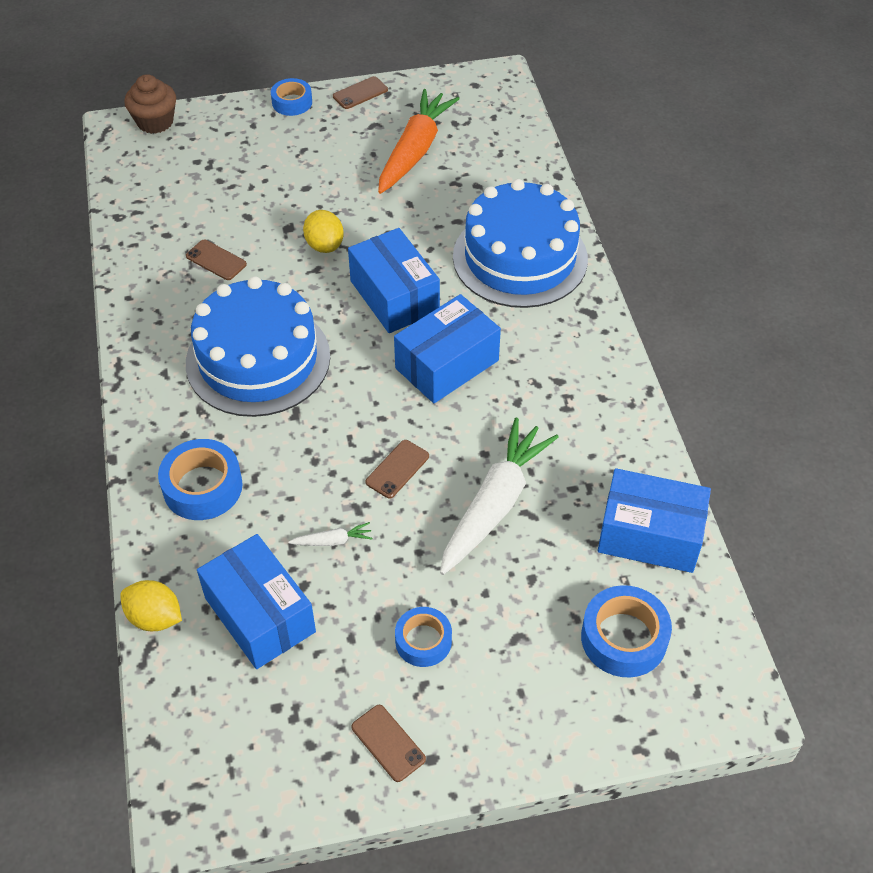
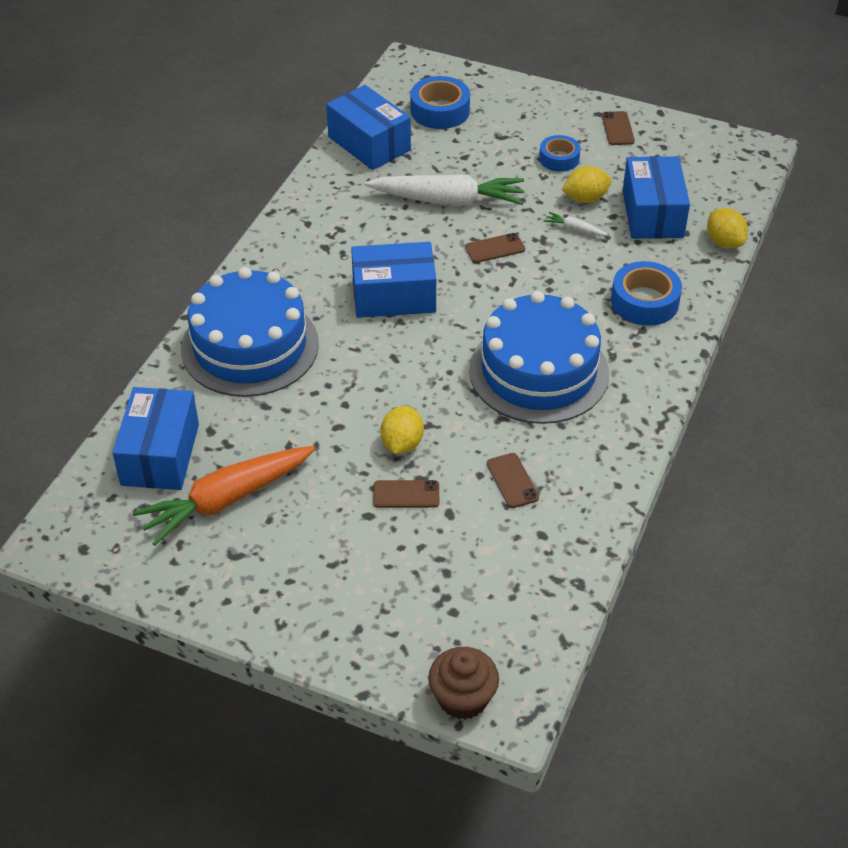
camera: 145 degrees left, 5 degrees down
(292, 102) = (291, 637): blue tape -> none
(350, 594) = (585, 198): none -> yellow lemon
(360, 93) = (208, 607): brown phone -> brown phone (406, 494)
(394, 296) = (384, 367): blue box -> blue box (160, 454)
(495, 504) = (448, 200): white carrot -> white carrot turned 150 degrees counterclockwise

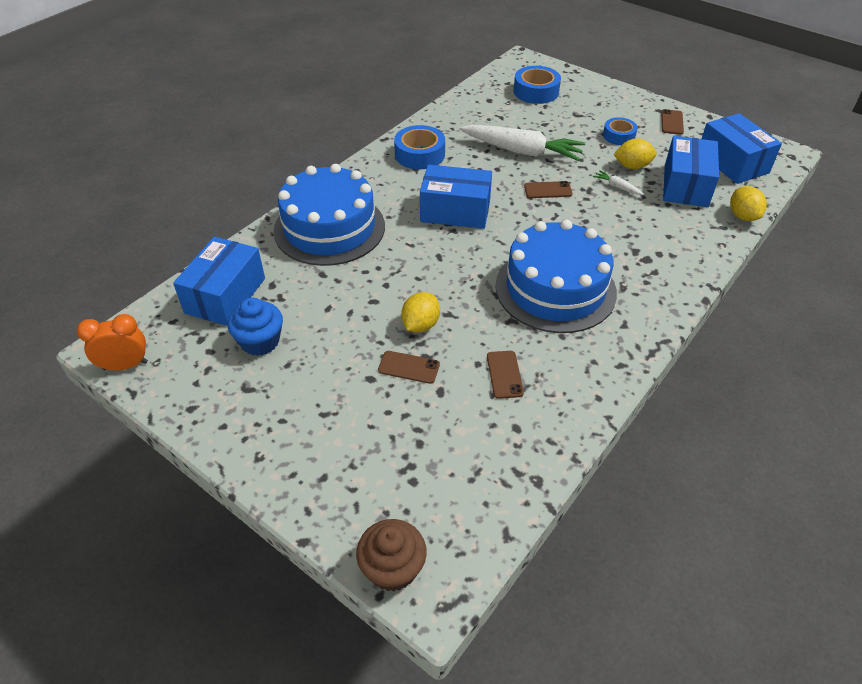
camera: 15 degrees right, 0 degrees up
(81, 560) = (125, 365): none -> orange clock
(226, 500) = (260, 341): orange carrot -> blue cupcake
(369, 143) = (475, 105): blue box -> blue box (732, 162)
(644, 301) = (662, 250): blue tape -> blue tape (419, 154)

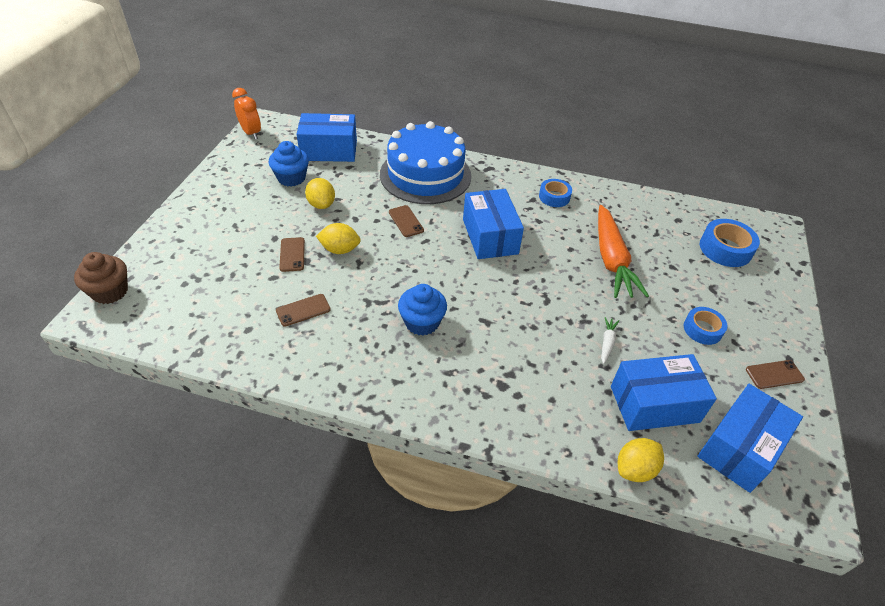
camera: 65 degrees right, 0 degrees up
(419, 154) = (554, 197): blue tape -> blue tape, size x0.66
(522, 151) = (611, 259): white carrot -> orange carrot
(548, 190) = (563, 290): brown phone -> brown phone (406, 221)
(555, 289) = (422, 322): blue cake -> blue cupcake
(632, 166) = (654, 350): yellow lemon -> yellow lemon (321, 204)

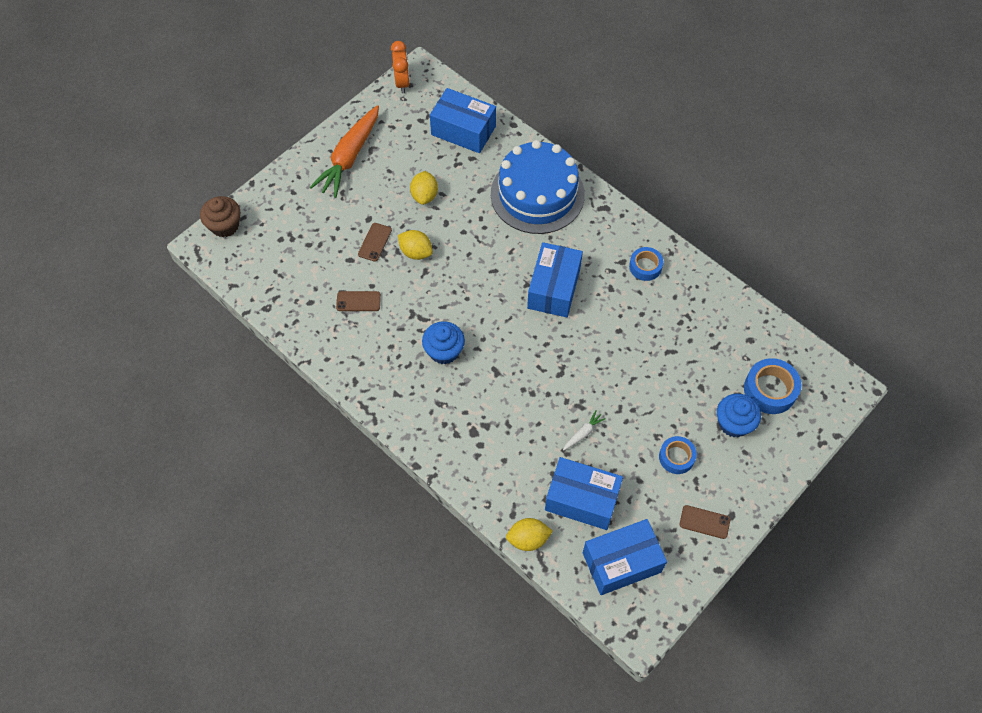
camera: 30 degrees right, 15 degrees up
(291, 178) = (413, 154): blue cupcake -> blue cupcake (734, 423)
(406, 221) = (488, 242): brown phone -> none
(611, 259) = (648, 357): orange carrot -> orange carrot (349, 157)

